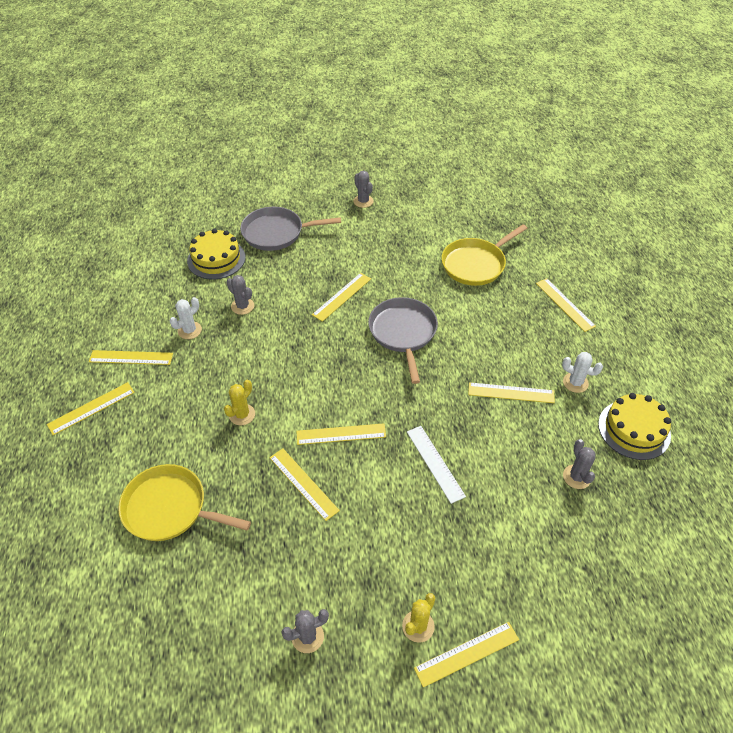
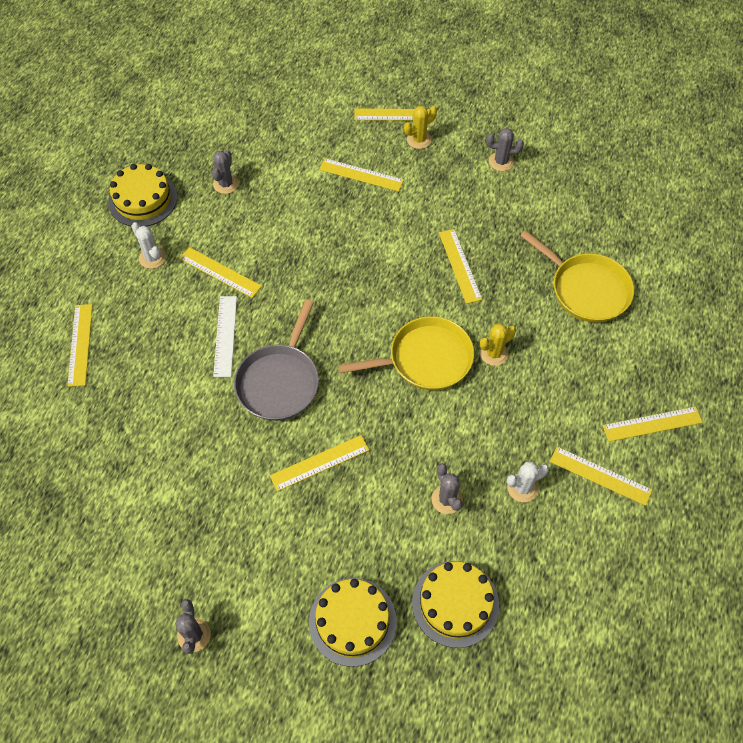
camera: 155 degrees left, 10 degrees up
(276, 233) = (352, 621): grey pan -> yellow cake
(341, 434) = (405, 296): yellow ruler -> yellow ruler (361, 175)
(435, 463) = (335, 238): white ruler -> white ruler (225, 336)
(475, 264) = (129, 443): yellow pan -> yellow pan (426, 359)

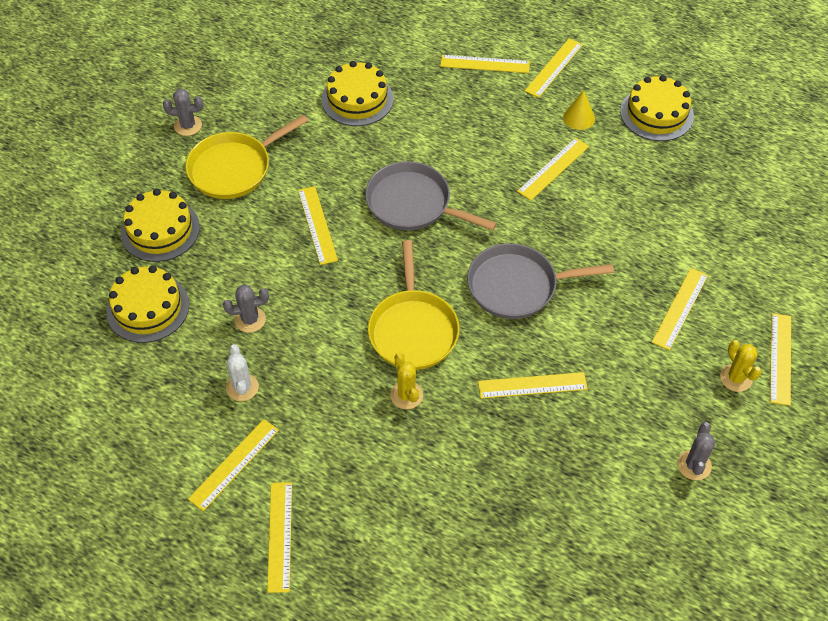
camera: 100 degrees right, 5 degrees down
(84, 284) = (554, 68): none -> yellow ruler
(139, 458) = (357, 99): none -> yellow cake
(152, 258) = (579, 118): white cactus -> yellow cone
(225, 336) = (474, 167): white ruler -> none
(226, 184) = (673, 182): grey cactus -> none
(361, 286) = (517, 286): none -> grey pan
(586, 289) = (477, 515): yellow pan -> yellow pan (233, 168)

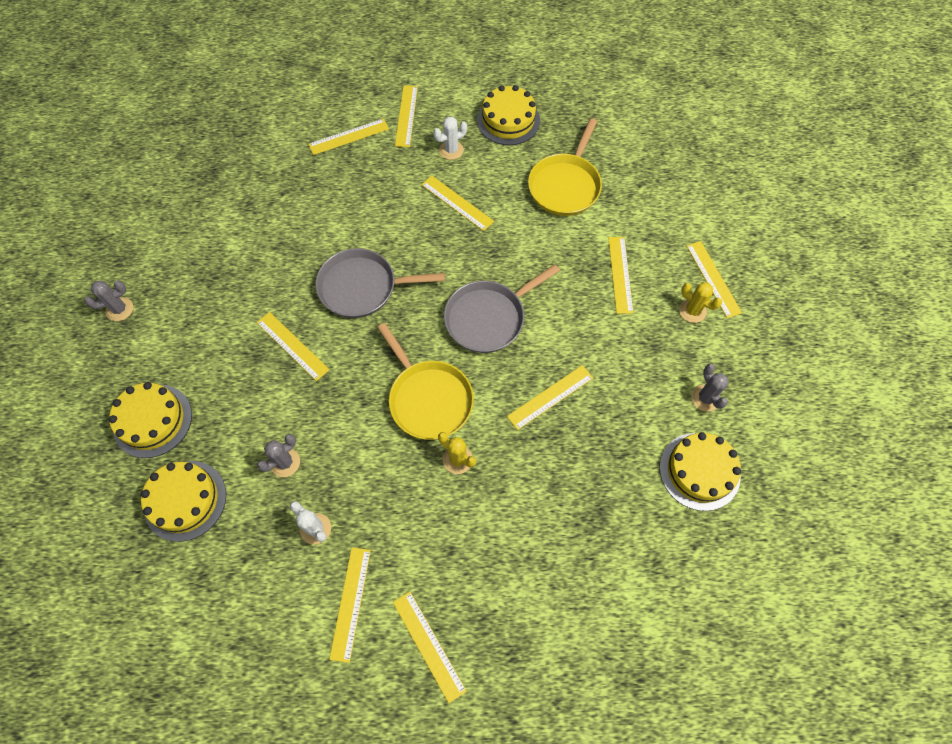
camera: 30 degrees left, 10 degrees up
(233, 168) = (186, 330): yellow pan -> yellow pan (565, 186)
(357, 99) = (259, 215): yellow cake -> yellow cake (699, 471)
(553, 168) = (457, 203): yellow ruler -> yellow ruler turned 60 degrees counterclockwise
(579, 118) = (451, 150): yellow cone -> white cactus

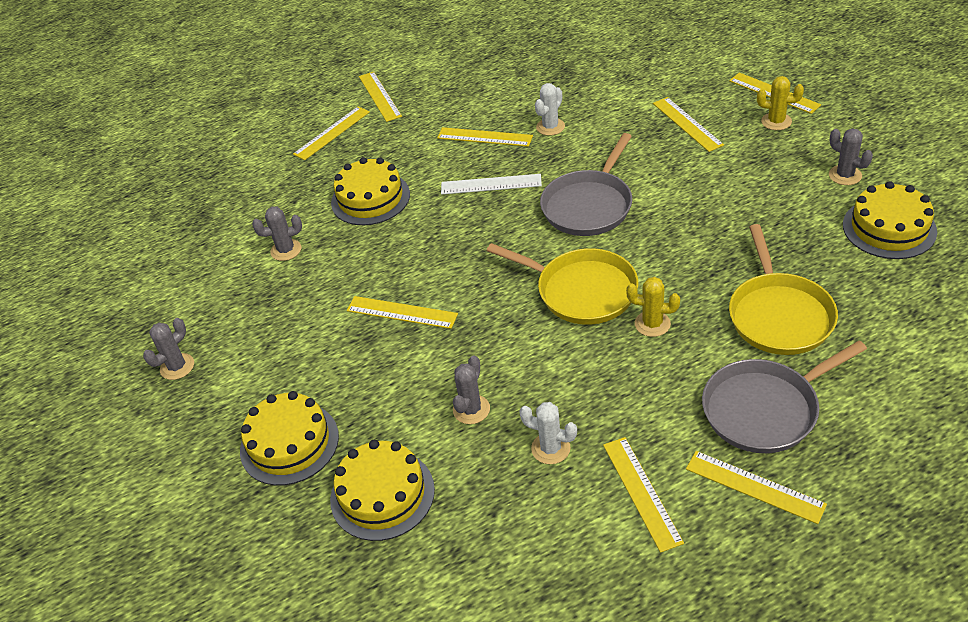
camera: 20 degrees left, 20 degrees down
(249, 240) = (286, 250): none -> grey cactus
(362, 287) = (439, 236): grey pan -> grey pan (764, 409)
(431, 255) = (491, 184): none -> white ruler
(451, 150) = (446, 103): white cactus -> white cactus (550, 127)
(508, 120) = (485, 62): yellow cake -> yellow cake (370, 198)
(550, 397) = (701, 237): yellow ruler -> none
(565, 186) = (580, 85): yellow pan -> yellow pan (779, 315)

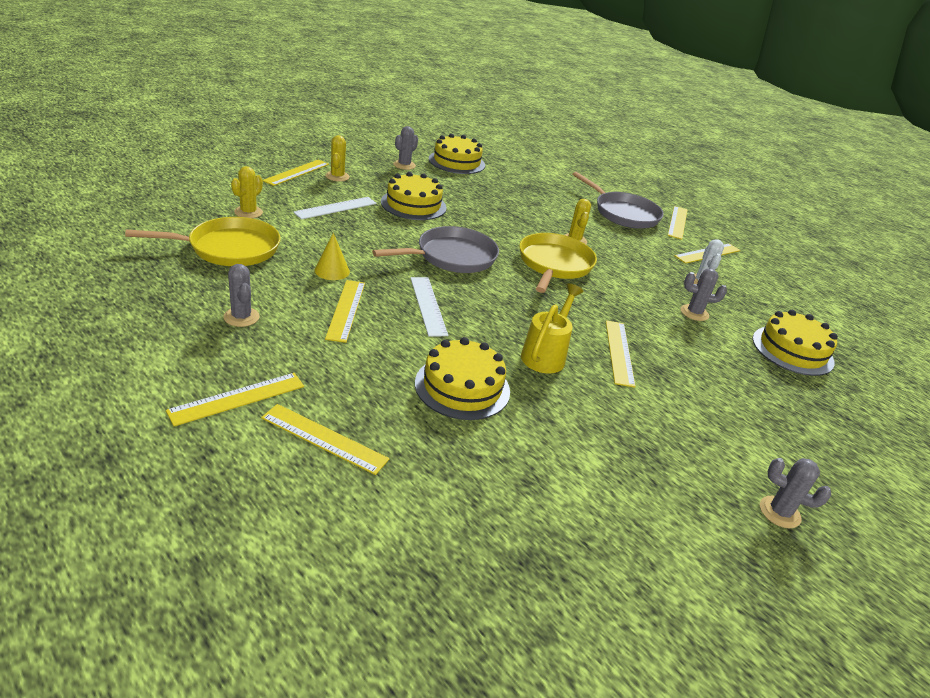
camera: 115 degrees left, 10 degrees down
(286, 250) = (568, 448): grey cactus -> grey cactus (241, 317)
(289, 443) = (793, 405): yellow cake -> yellow cake (413, 205)
(405, 255) = (546, 355): none -> yellow watering can
(550, 127) = (332, 271): white cactus -> yellow cone
(589, 206) = (452, 256): grey pan -> grey pan turned 45 degrees counterclockwise
(659, 73) = (248, 212): none -> yellow cactus
(687, 124) = (336, 208): yellow ruler -> white ruler
(779, 315) = (547, 201): yellow pan -> yellow pan (229, 248)

